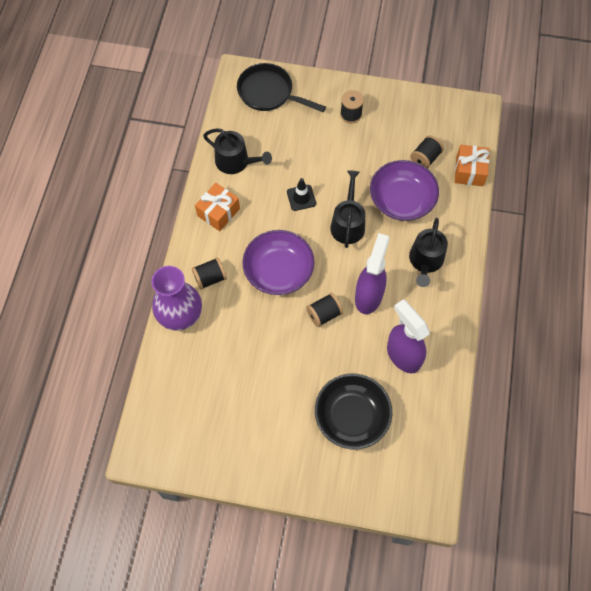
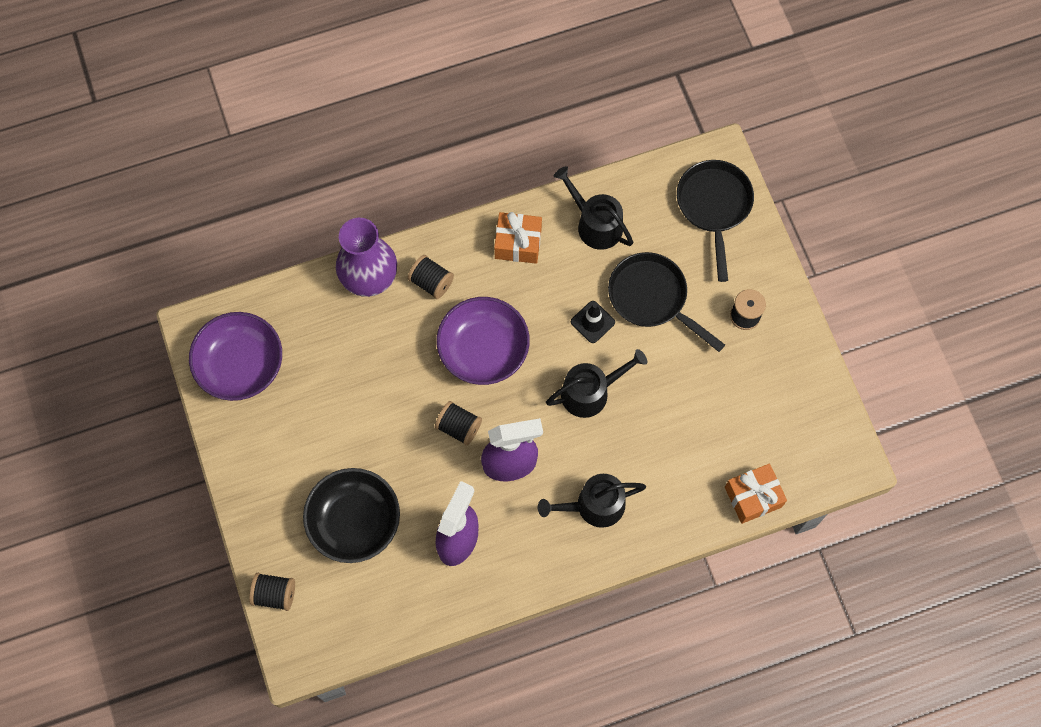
camera: 60 degrees right, 5 degrees up
(236, 162) = (595, 224): black watering can -> black watering can turned 135 degrees clockwise
(306, 157) = (652, 298): none -> black pan
(401, 200) = (661, 437): purple bowl -> purple bowl (240, 364)
(425, 158) = (737, 435): black spool -> black spool (275, 594)

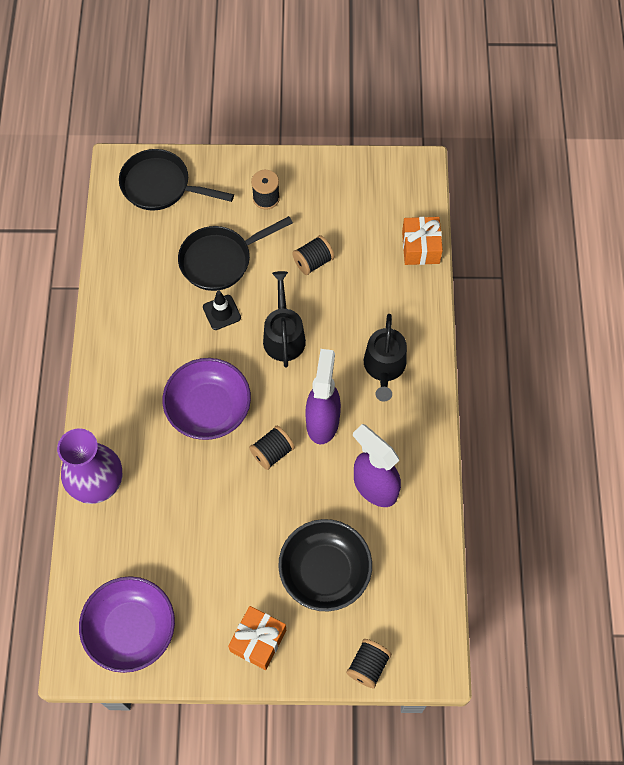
camera: 70 degrees left, 5 degrees down
(431, 282) = (126, 430): black spool -> black spool (313, 262)
(518, 243) = (123, 347): orange gift -> orange gift (258, 640)
(595, 224) = (134, 279): black watering can -> none

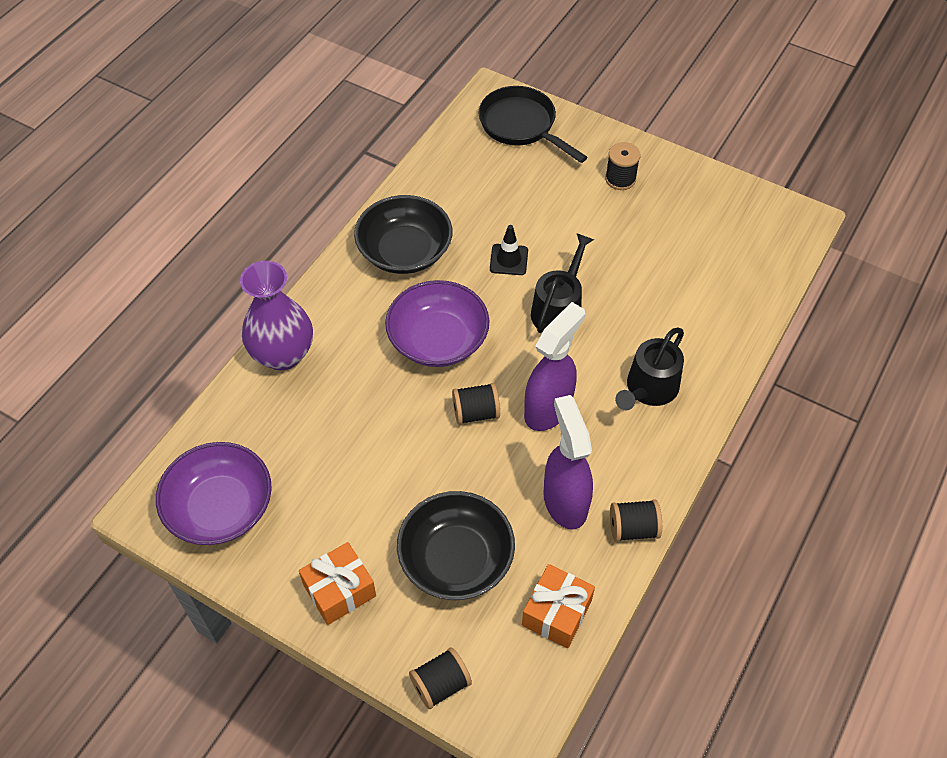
camera: 30 degrees right, 10 degrees down
(136, 346) = (405, 251): none -> black bowl
(220, 260) = (538, 213): black pan -> none
(313, 262) = (633, 256): black spool -> black spool (633, 528)
(420, 247) = (760, 293): orange gift -> orange gift (557, 613)

